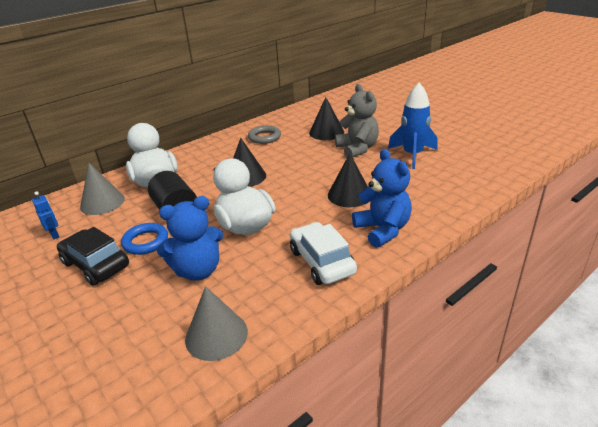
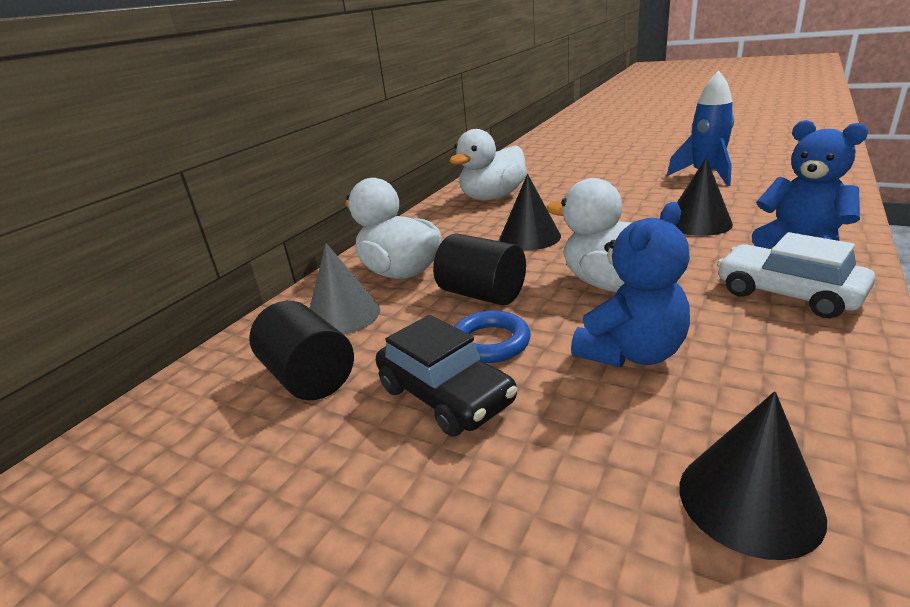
camera: 20 degrees left, 5 degrees down
(54, 234) = (309, 377): blue robot -> black cylinder
(96, 264) = (445, 395): black car -> black car turned 150 degrees counterclockwise
(216, 335) = (801, 426): grey cone -> none
(264, 137) = (493, 197): grey ring -> white duck
(326, 132) = (566, 178): black cone -> black cone (749, 500)
(357, 149) = (631, 183): grey teddy bear -> none

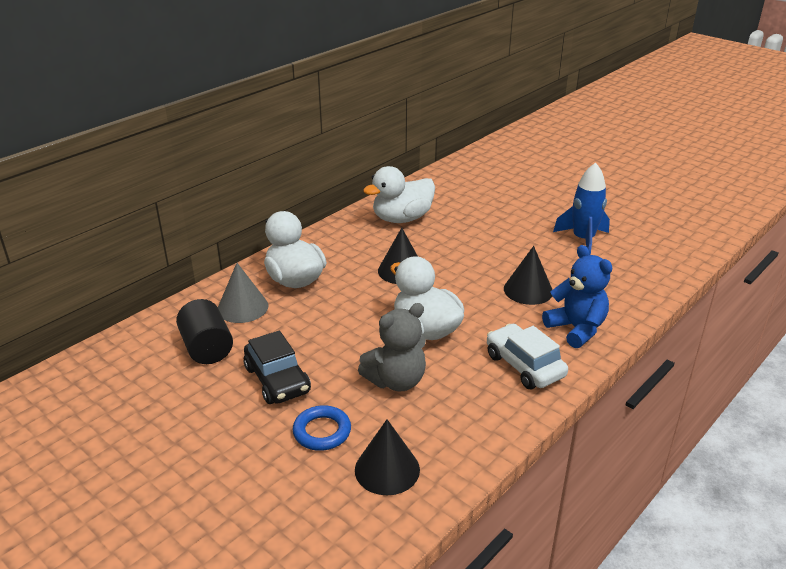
camera: 10 degrees right, 5 degrees up
(482, 294) = (337, 314): black cylinder -> none
(490, 342) = (321, 352): blue ring -> blue ring (322, 431)
(631, 353) = (396, 381): blue teddy bear -> grey teddy bear

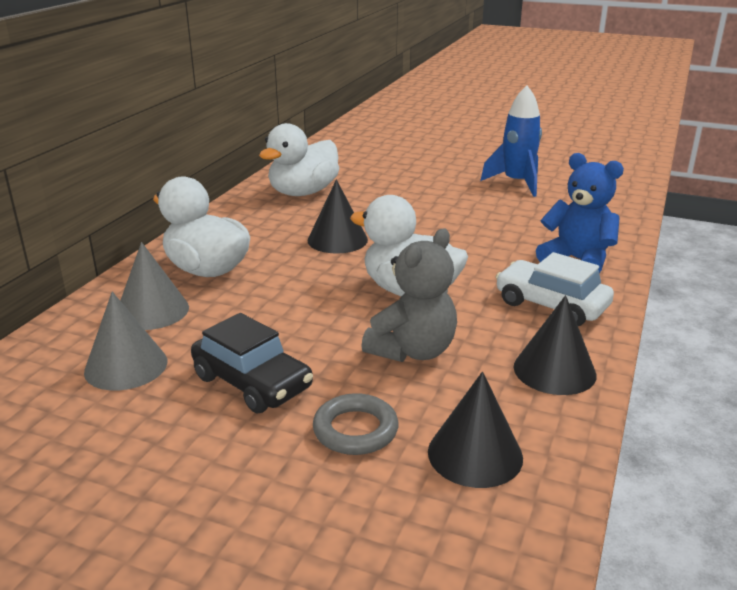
camera: 20 degrees left, 5 degrees down
(207, 348) = (126, 366): black cylinder -> grey cone
(322, 431) = (355, 430): blue ring -> grey ring
(528, 290) = (496, 234): black cone -> black cone (554, 370)

